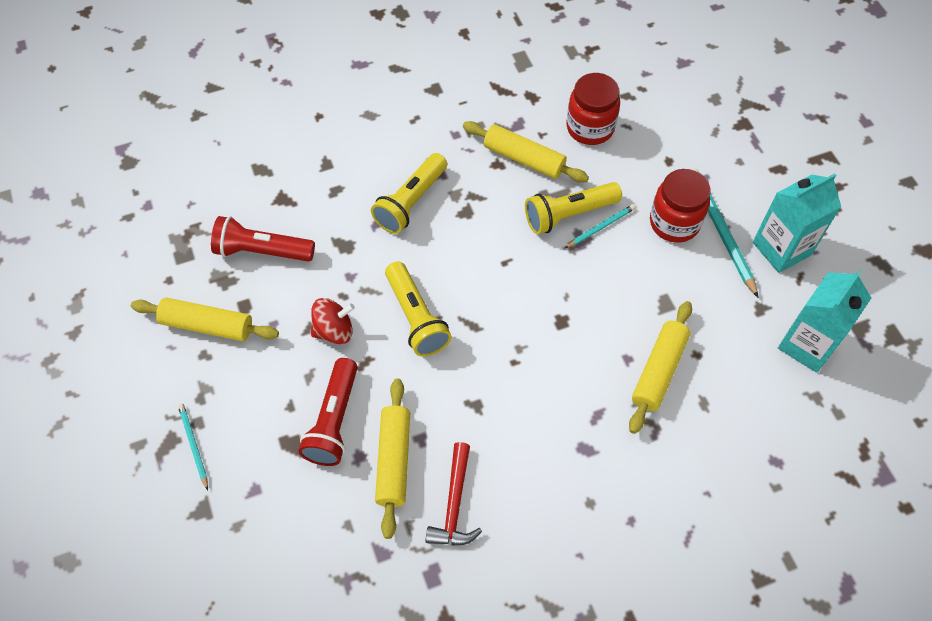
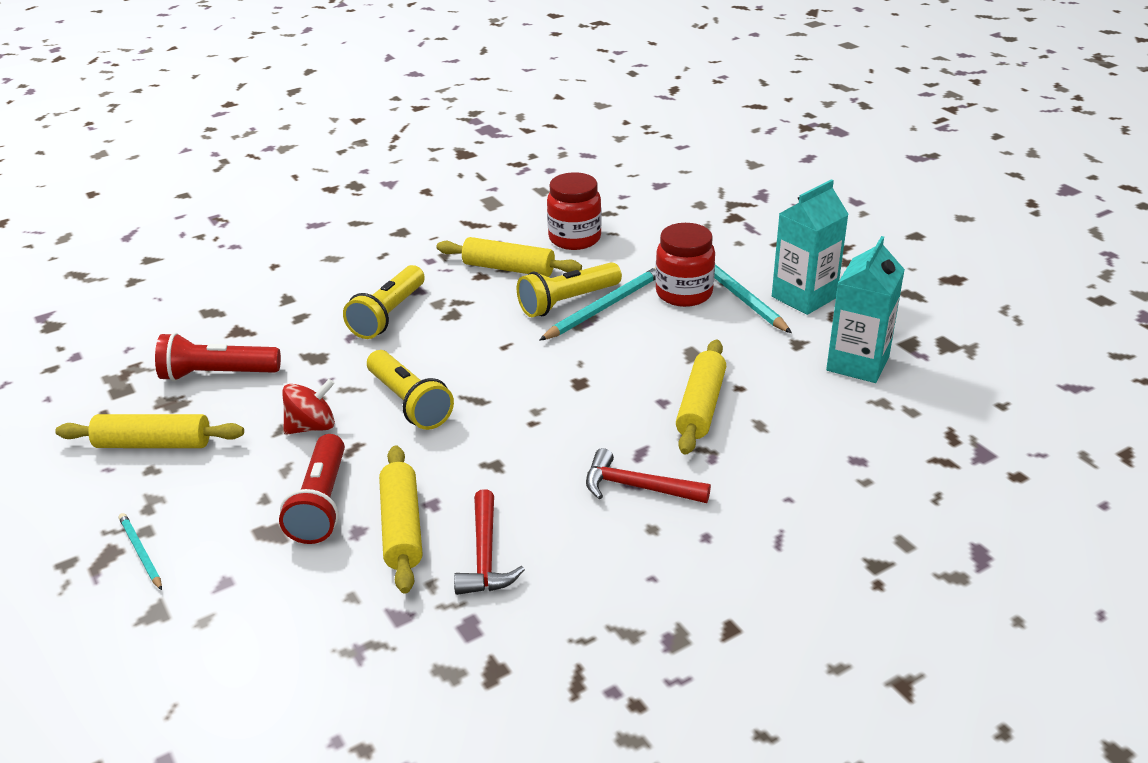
camera: 10 degrees left, 25 degrees down
(587, 455) = (637, 487): none -> red hammer
(600, 227) = (604, 307): turquoise pencil -> turquoise pencil, size x1.79

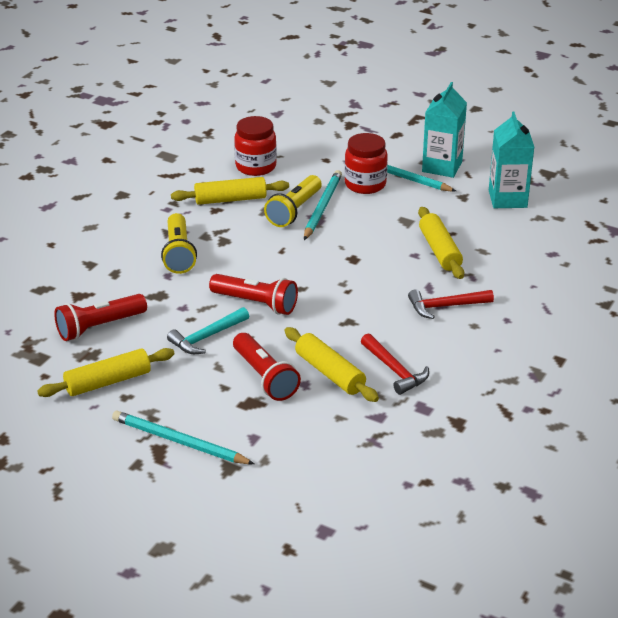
camera: 30 degrees left, 0 degrees up
(141, 553) = (180, 442): turquoise pencil -> turquoise pencil, size x1.79
(312, 427) = (207, 337): red spinning top -> turquoise hammer
(409, 403) = (256, 303): yellow flashlight -> red flashlight

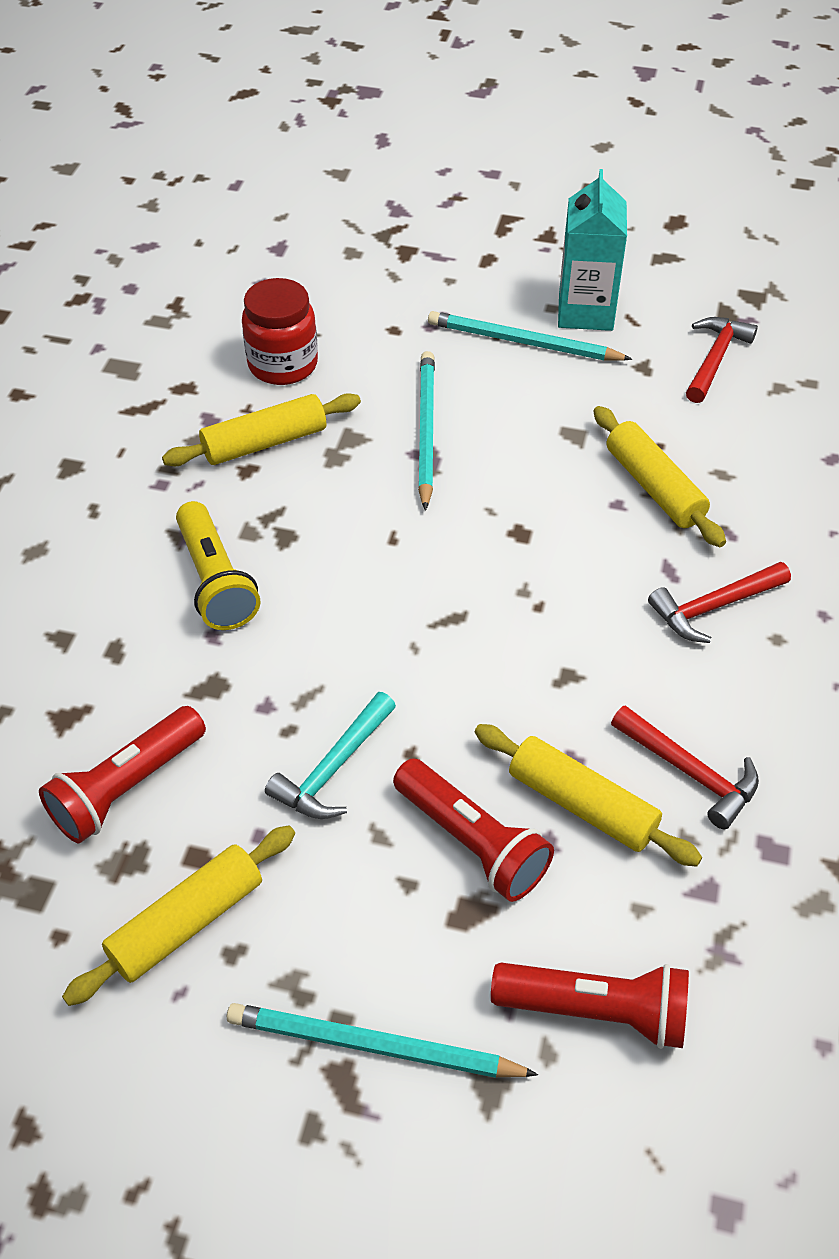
camera: 15 degrees left, 15 degrees up
(256, 303) = (392, 669): red flashlight -> red flashlight (596, 1011)
(294, 211) = (382, 447): yellow flashlight -> none
(365, 184) = (478, 370): red jar -> none
(507, 199) = (715, 359): turquoise carton -> red hammer

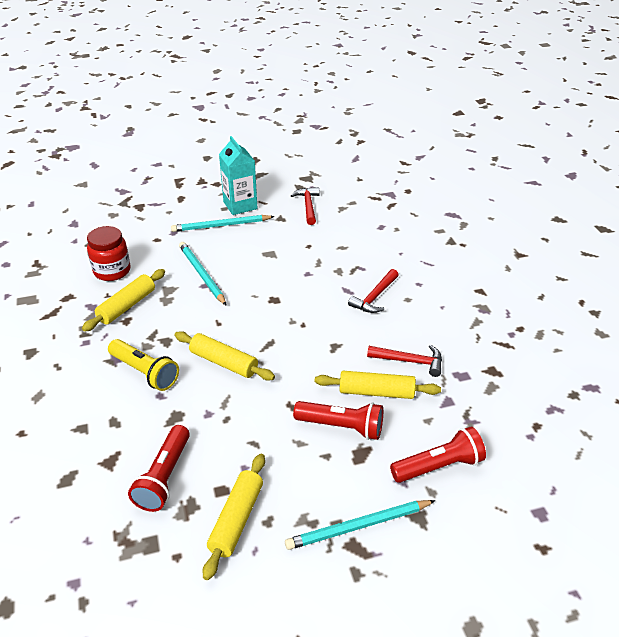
camera: 30 degrees left, 10 degrees down
(333, 768) = (259, 425): turquoise hammer -> none
(654, 487) = (318, 262): yellow rolling pin -> yellow rolling pin (224, 362)

